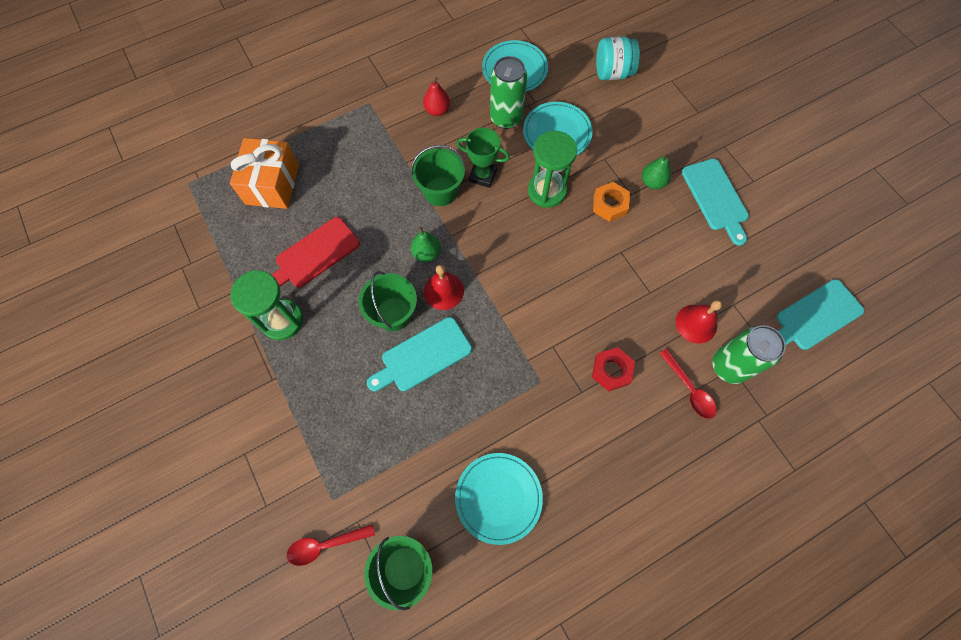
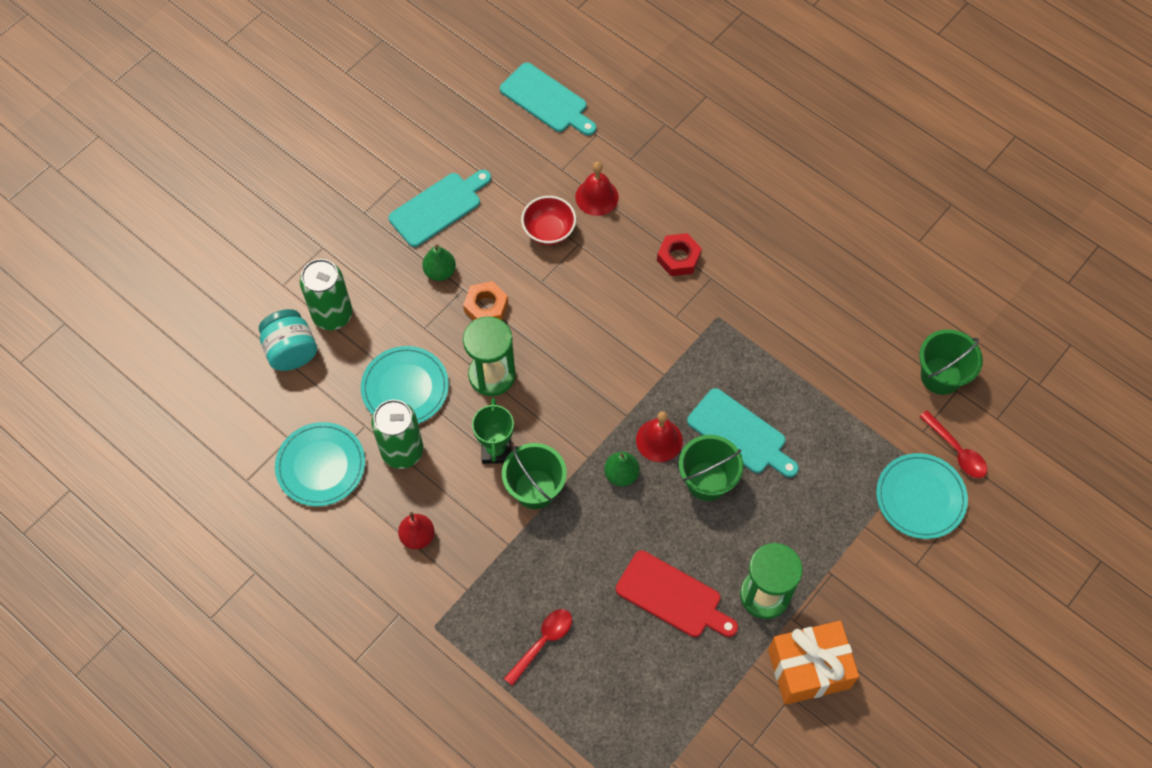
camera: 110 degrees left, 5 degrees down
(272, 184) = (600, 692): orange gift -> orange gift (809, 668)
(498, 498) = (843, 319): turquoise plate -> turquoise plate (920, 497)
(670, 273) = (549, 231): none -> red bowl
(689, 389) = (667, 189): red spoon -> red spoon (542, 643)
(729, 366) = (630, 161): green can -> green can (332, 315)

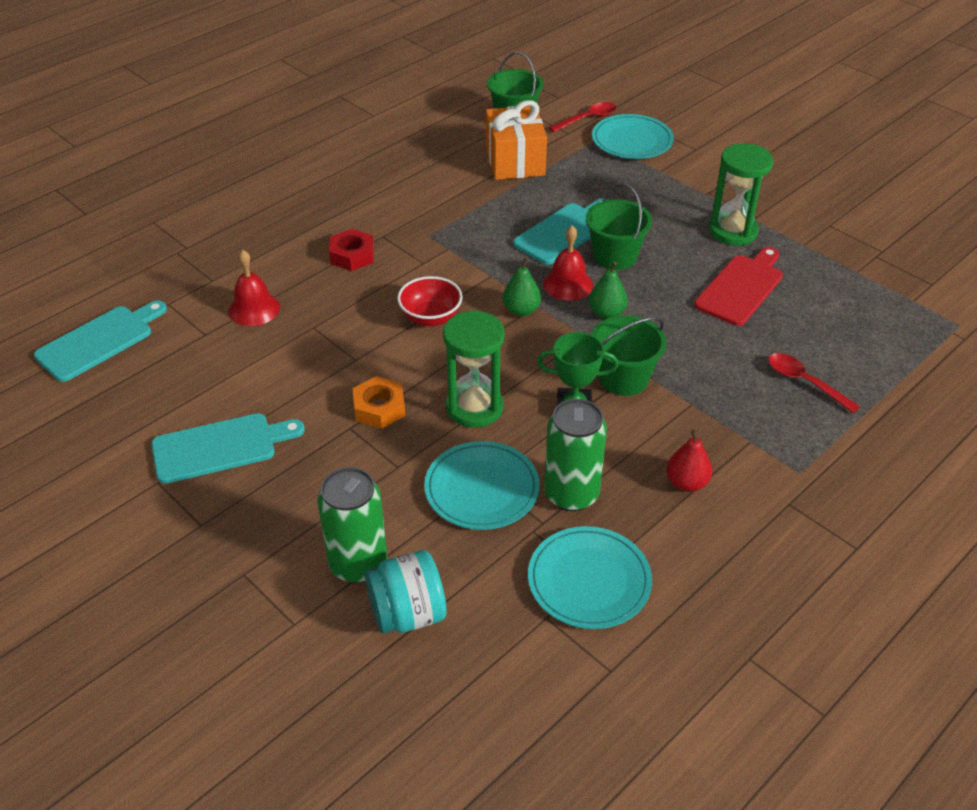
camera: 85 degrees left, 20 degrees down
(438, 207) = (220, 447): turquoise cutting board -> turquoise cutting board turned 105 degrees clockwise
(440, 272) = (318, 449): green pear -> green pear (521, 310)
(549, 231) = (288, 349): red bowl -> red bowl (430, 318)
(809, 668) = (801, 213): orange gift -> orange gift (515, 161)

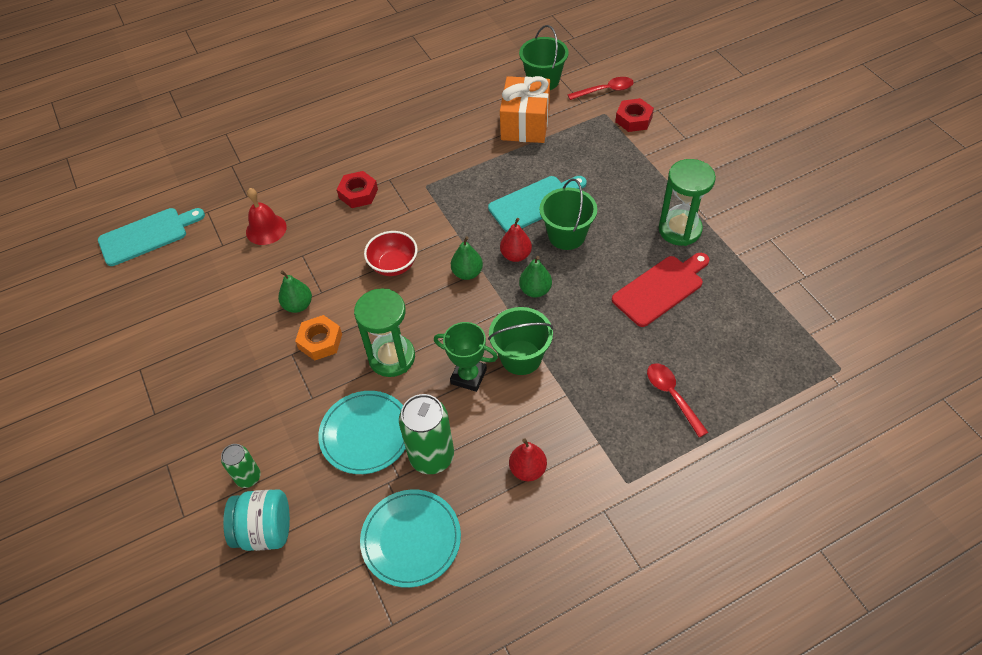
camera: 20 degrees right, 10 degrees up
(220, 447) = (193, 349): turquoise cutting board -> none
(333, 377) = (298, 305): none -> green pear
(358, 564) = (248, 477): green can -> green can, size x0.57
(568, 284) = (516, 255): red bell -> red pear
(632, 140) = (633, 119): turquoise plate -> red nut

